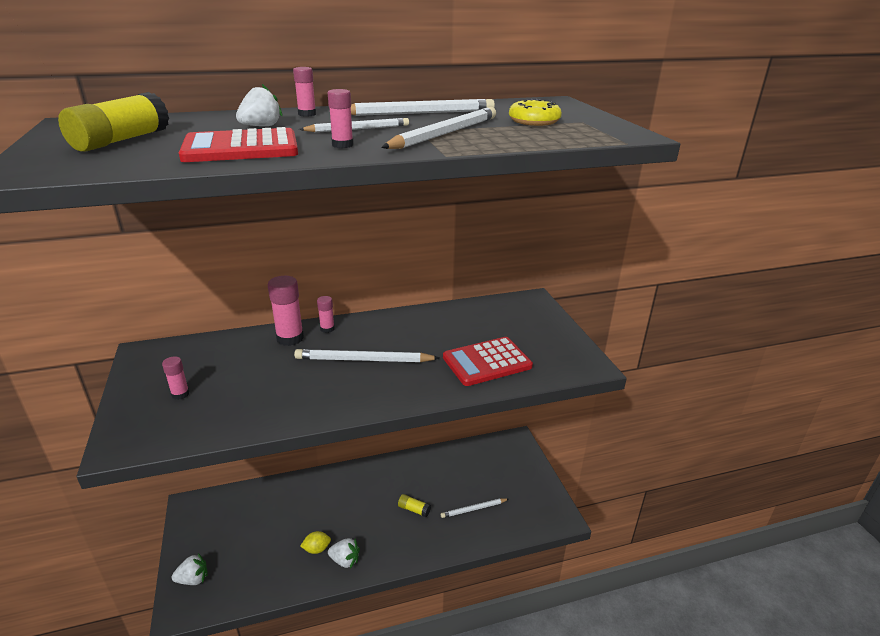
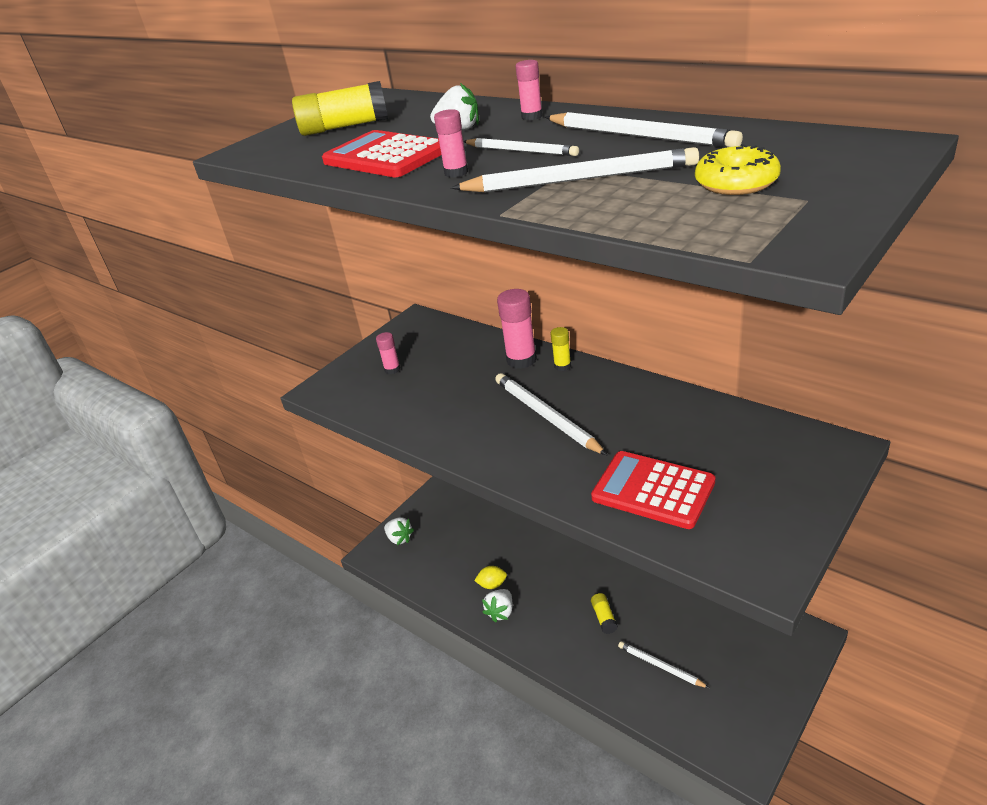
camera: 60 degrees right, 5 degrees up
(317, 549) = (492, 584): yellow lemon -> yellow lemon turned 45 degrees counterclockwise
(327, 329) = (562, 366): pink glue stick -> yellow glue stick
(345, 560) = (501, 612): white strawberry -> white strawberry turned 45 degrees clockwise

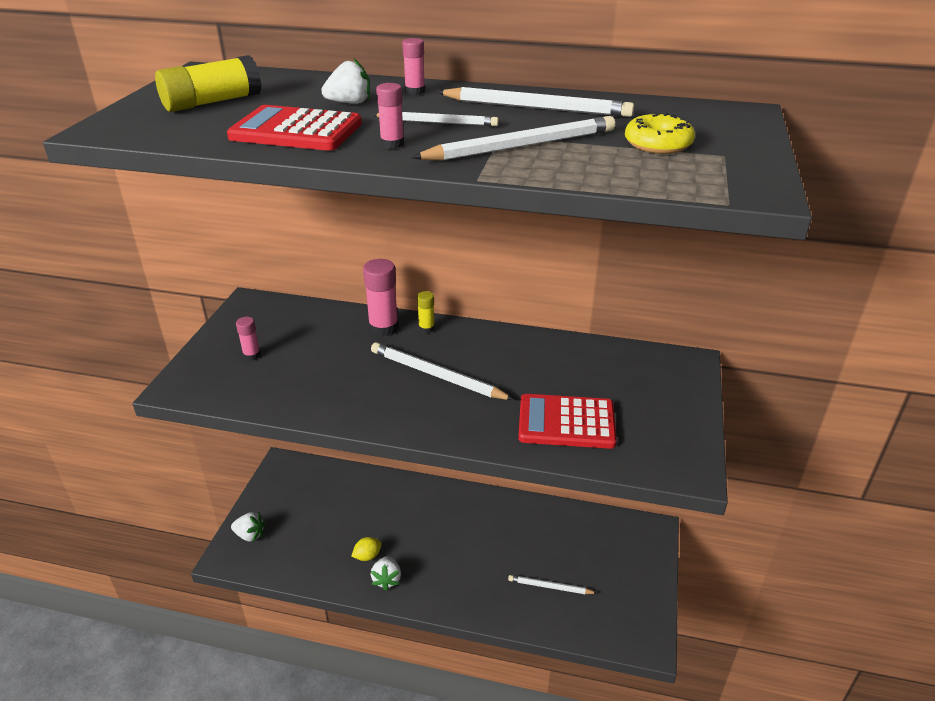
camera: 30 degrees left, 0 degrees up
(604, 618) = (485, 558): yellow glue stick -> none

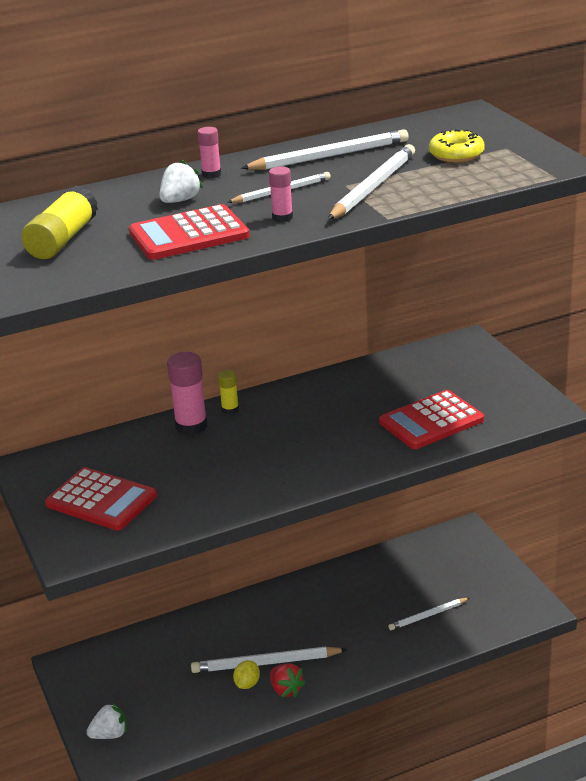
camera: 35 degrees left, 5 degrees down
(252, 355) = (101, 500): pink glue stick -> red calculator
(387, 579) = (286, 690): white strawberry -> red strawberry
(437, 375) = (290, 438): white pencil -> white pencil (266, 663)

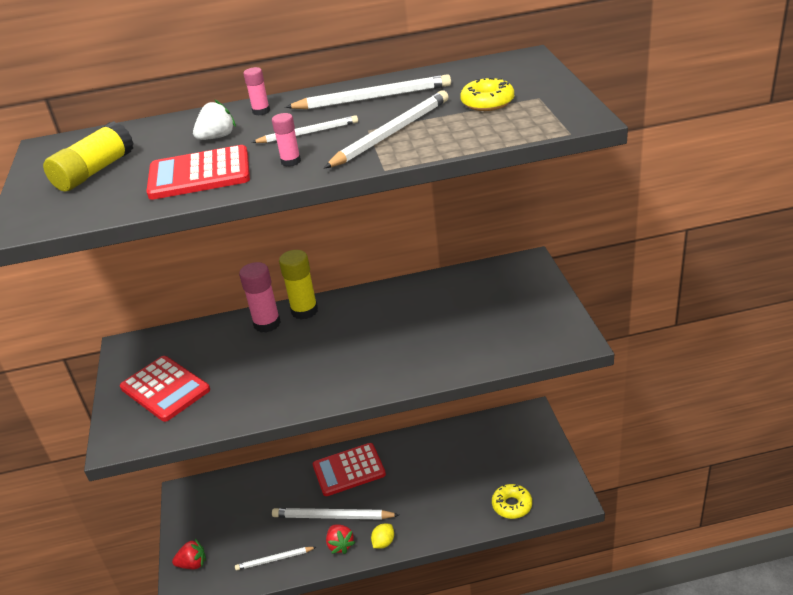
camera: 15 degrees right, 5 degrees up
(110, 734) = (193, 564): white strawberry -> red strawberry
(230, 409) = (304, 311): yellow glue stick -> yellow glue stick, size x1.82
(247, 684) = (312, 534): yellow lemon -> yellow lemon (383, 542)
(428, 616) = (477, 491): white pencil -> white pencil (274, 560)
(431, 421) = (467, 342): red calculator -> red calculator (349, 470)
(472, 624) = (512, 505): none -> yellow donut

